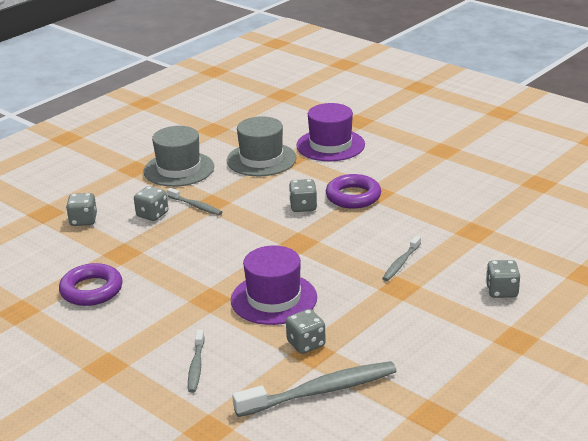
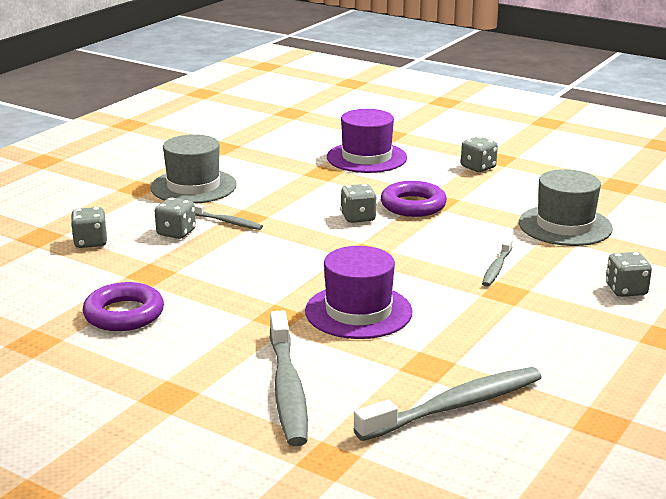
camera: 10 degrees left, 5 degrees down
(196, 366) = (287, 389): grey toothbrush -> grey toothbrush, size x1.90
(261, 159) = (290, 174): grey hat -> grey hat (565, 226)
(306, 344) = (416, 357): grey dice -> grey dice (478, 167)

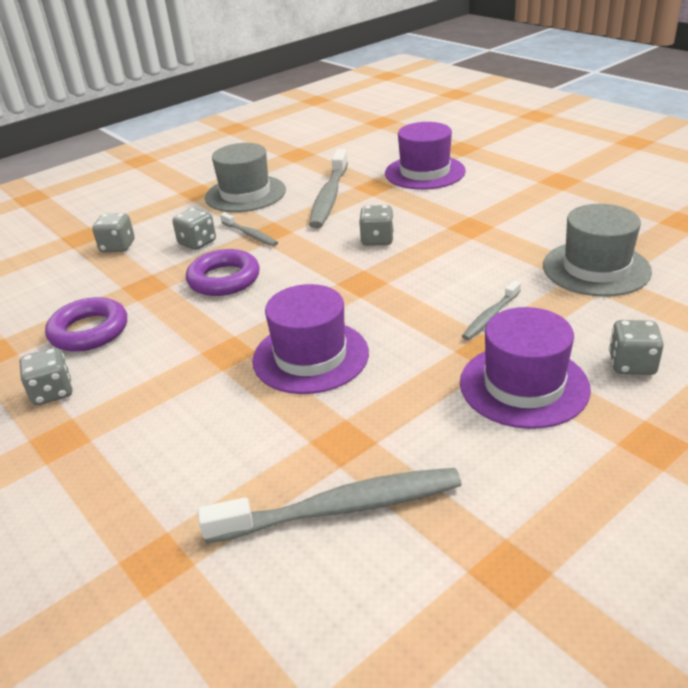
camera: 20 degrees right, 10 degrees up
(287, 389) = (176, 450): grey toothbrush -> grey toothbrush (329, 197)
(413, 205) = (441, 230): purple ring -> purple ring (224, 279)
(478, 167) = (533, 190): grey dice -> grey dice (52, 392)
(551, 312) = (523, 385): none -> purple hat

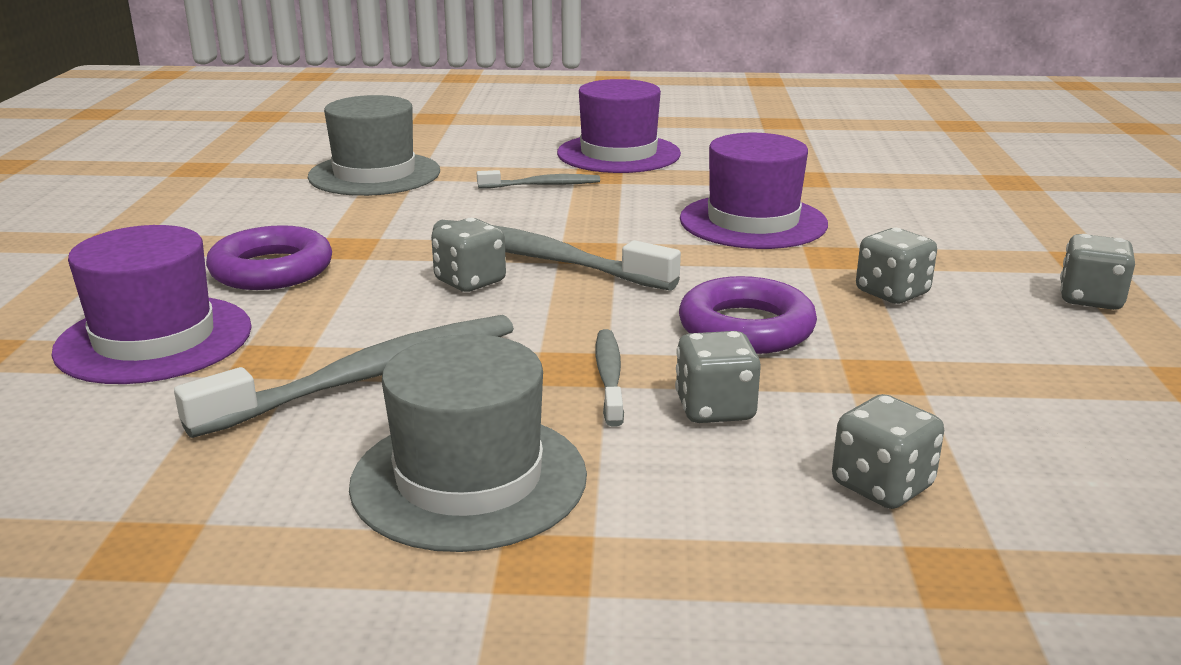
camera: 140 degrees left, 10 degrees down
(89, 331) = (1015, 346): purple ring -> purple ring (271, 270)
(341, 508) = (849, 159): grey toothbrush -> grey toothbrush (543, 259)
(631, 364) = (525, 137): grey dice -> grey dice (892, 293)

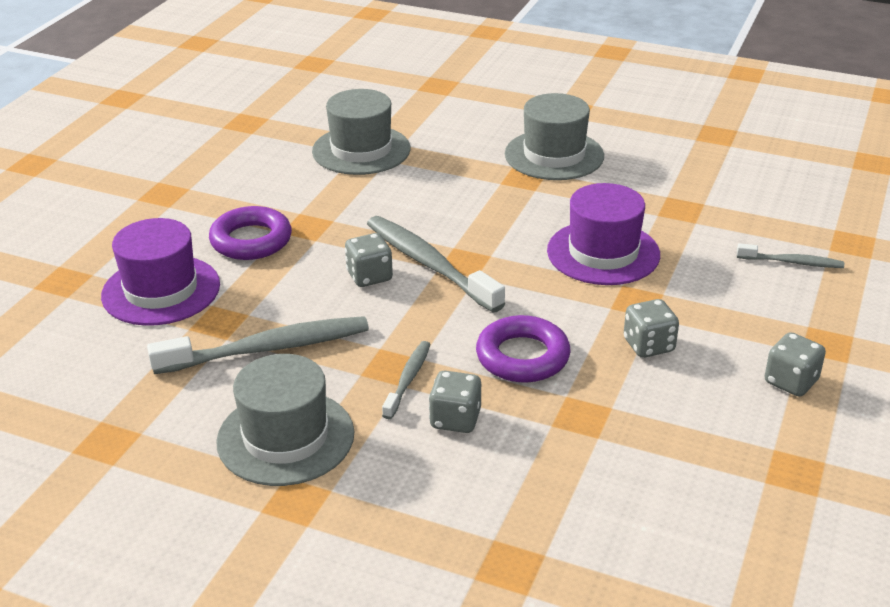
camera: 20 degrees right, 10 degrees up
(542, 185) = (474, 183): grey toothbrush -> grey toothbrush (792, 262)
(618, 154) = (554, 155): purple hat -> grey hat
(882, 486) = (512, 498): grey dice -> none

